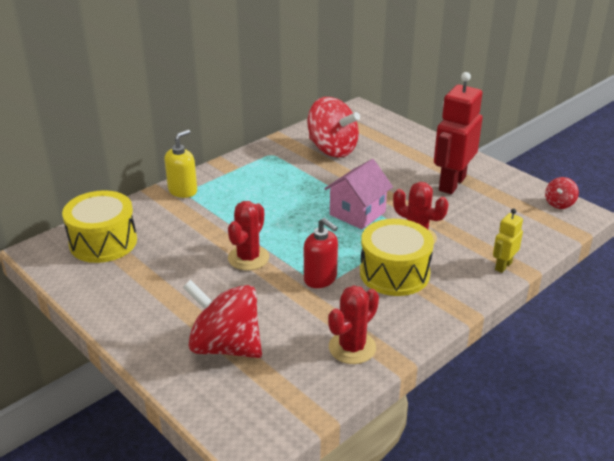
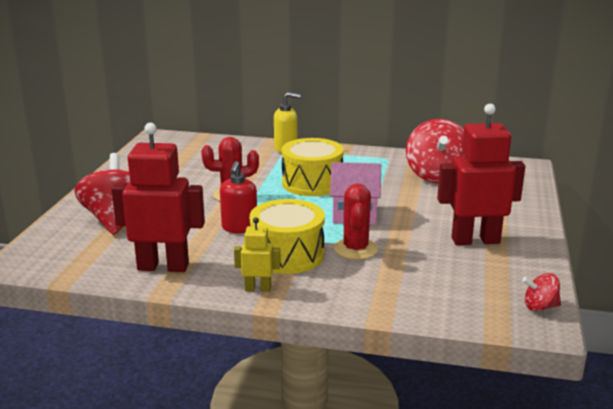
camera: 55 degrees right, 10 degrees down
(103, 242) = (190, 148): yellow drum -> yellow drum (312, 183)
(352, 347) = (163, 266): red cactus -> red robot
(503, 266) = (371, 303): yellow robot -> yellow robot (258, 288)

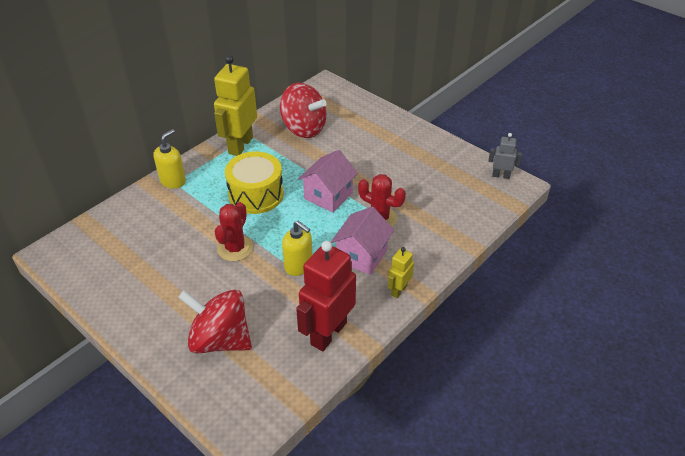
camera: 60 degrees left, 20 degrees up
(239, 228) = (298, 266): red soap dispenser -> yellow soap dispenser
(287, 255) = (362, 256): yellow drum -> pink house
(369, 158) = (240, 145): none -> yellow robot
(475, 240) = (409, 160): red robot -> none
(540, 307) = (501, 175): red spinning top -> grey robot

